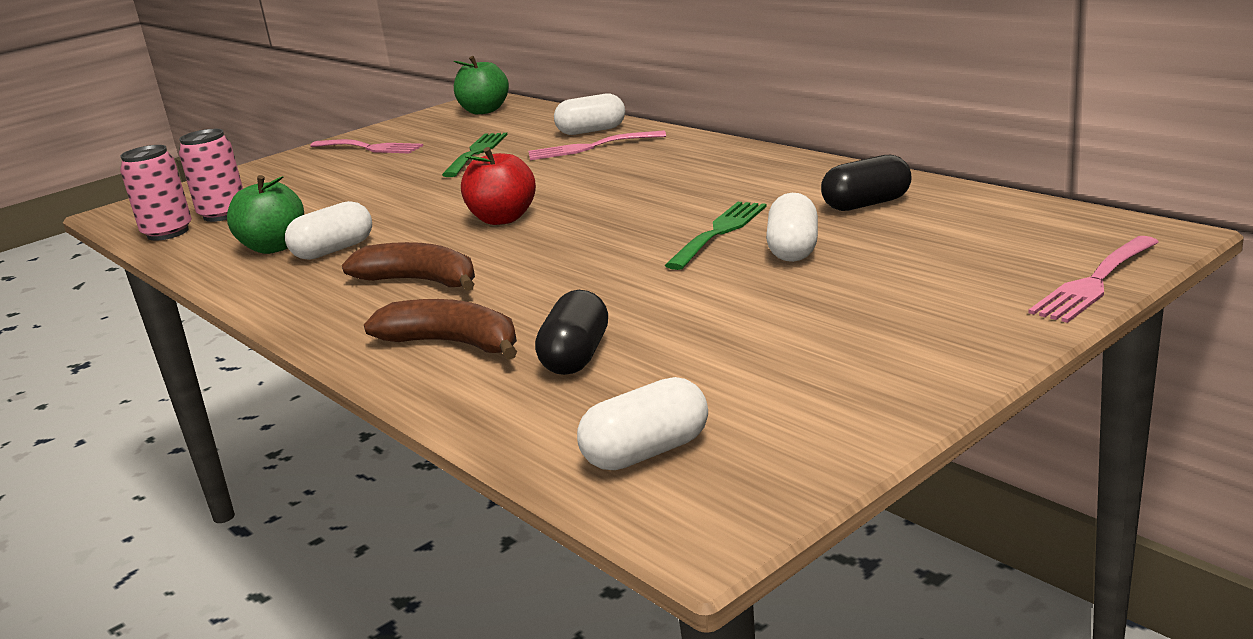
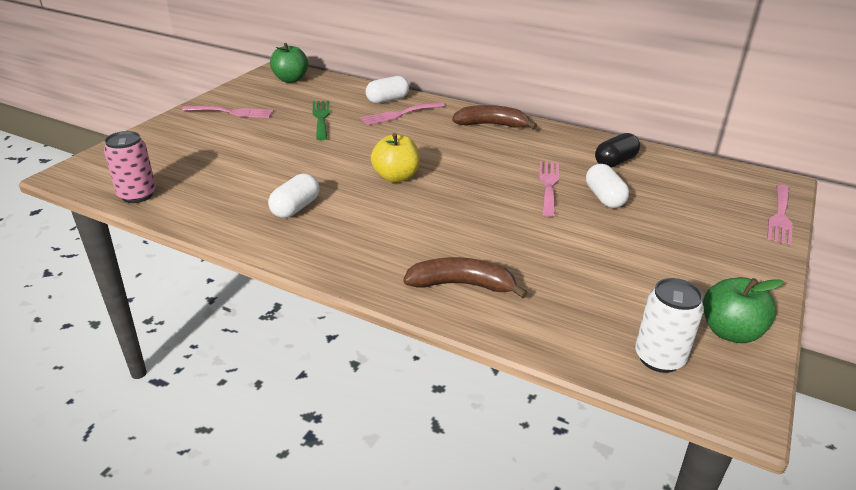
camera: 25 degrees left, 10 degrees up
(223, 214) = (169, 176): pink can -> none
(274, 247) = (244, 207): green apple -> green apple (730, 332)
(420, 281) = (388, 233): brown banana -> brown banana (491, 125)
(503, 219) = (396, 177): red apple -> yellow apple
(576, 357) = (551, 289): black capsule -> none
(646, 452) = (659, 358): white capsule -> white can
(720, 232) = (549, 185): green fork -> pink fork

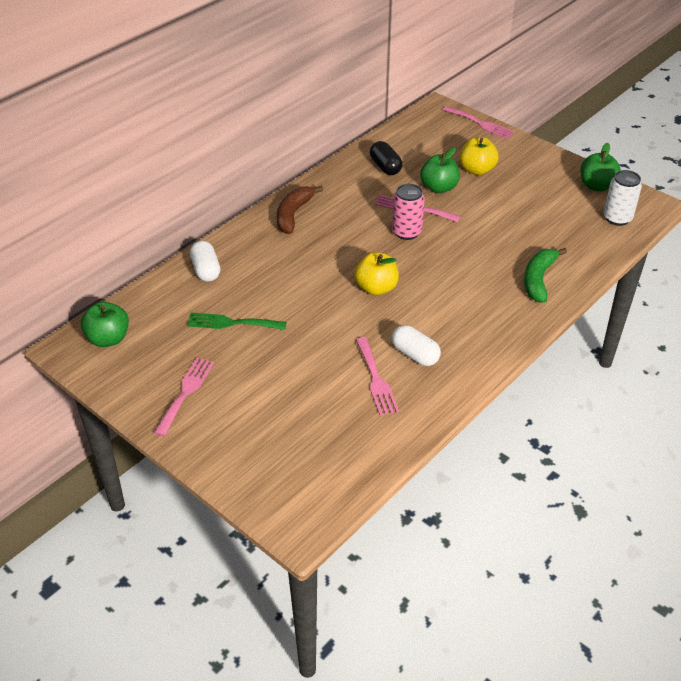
camera: 75 degrees left, 10 degrees up
(137, 195) = (363, 465): pink can -> pink can (406, 232)
(399, 114) = (246, 267): pink fork -> pink fork (376, 379)
(462, 285) = (538, 279): brown banana -> green banana
(604, 198) = (439, 188): white capsule -> green apple
(668, 221) = (477, 170): none -> yellow apple

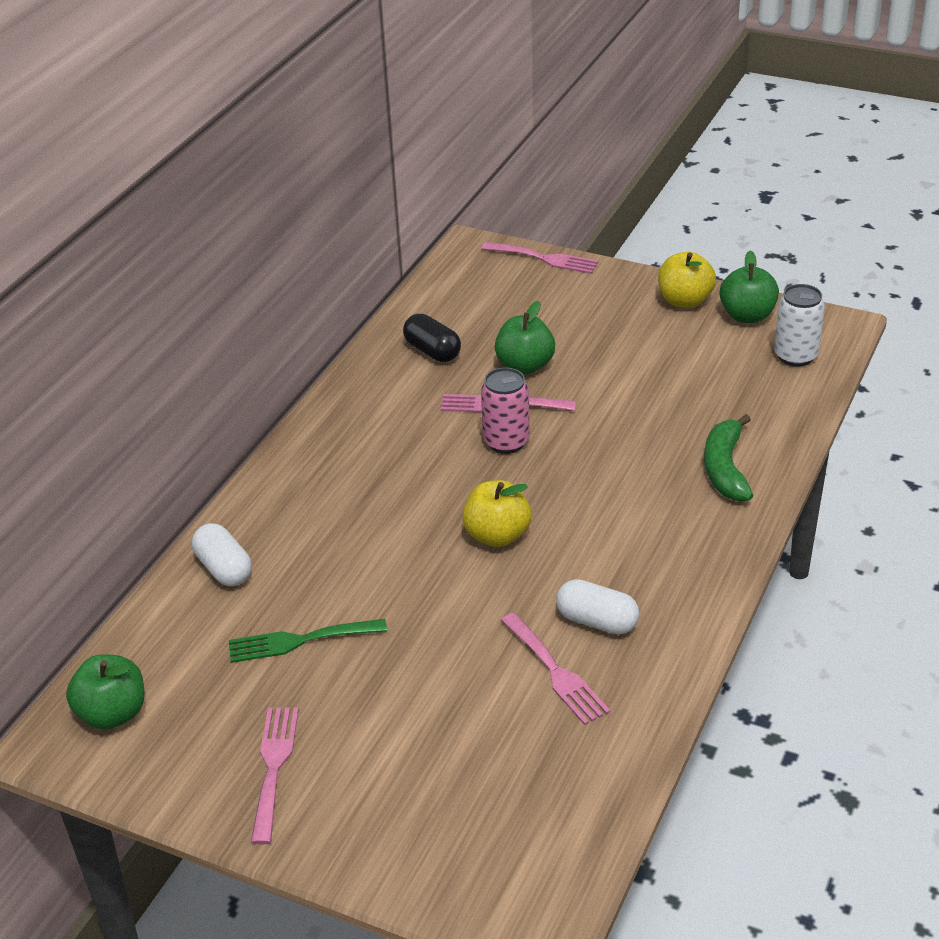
camera: 15 degrees left, 5 degrees down
(293, 214) = (323, 452): brown banana -> none
(477, 170) = (568, 328): yellow apple -> yellow apple (685, 301)

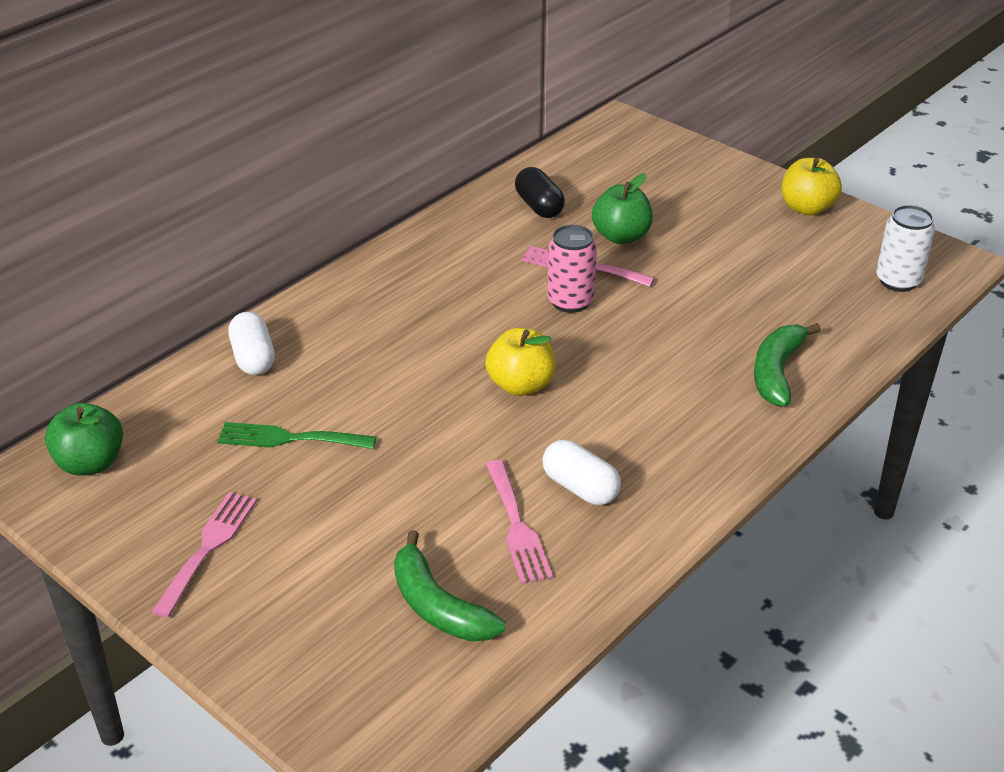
camera: 15 degrees right, 0 degrees up
(518, 765) = (438, 606): none -> green banana
(545, 259) = (686, 145): pink fork -> none
(747, 316) = (864, 234): green apple -> none

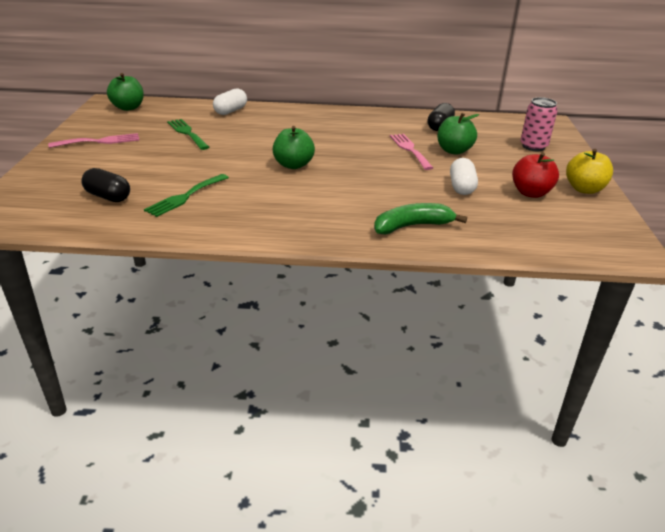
camera: 50 degrees right, 5 degrees down
(438, 606) = (108, 197): green banana -> black capsule
(517, 527) = (185, 197): pink fork -> green fork
(520, 385) = (293, 165): yellow apple -> green apple
(570, 301) = (378, 156): pink can -> pink can (533, 146)
(580, 488) = (234, 202): white capsule -> white capsule (461, 187)
(781, 247) = (530, 193): none -> red apple
(898, 281) = (573, 238): white can -> none

